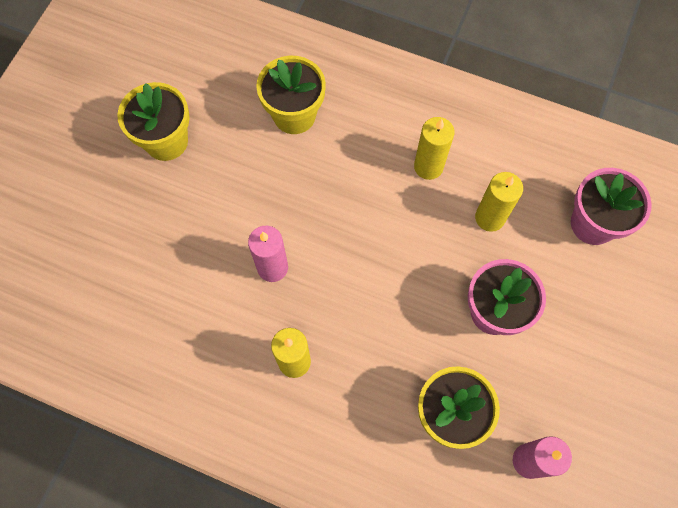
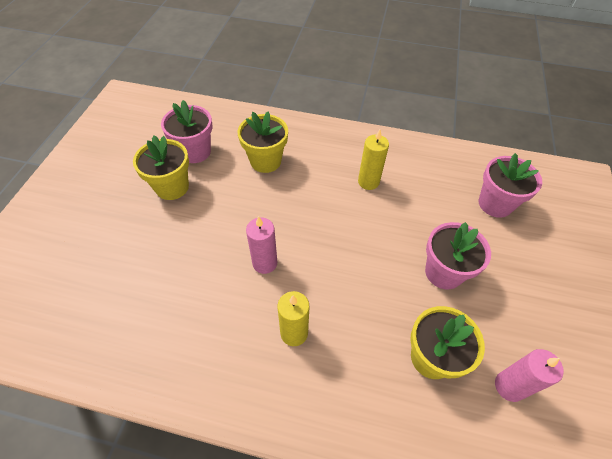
camera: 10 degrees left, 15 degrees down
(200, 88) = (195, 152): none -> pink flower pot
(490, 218) = (421, 209): yellow candle -> none

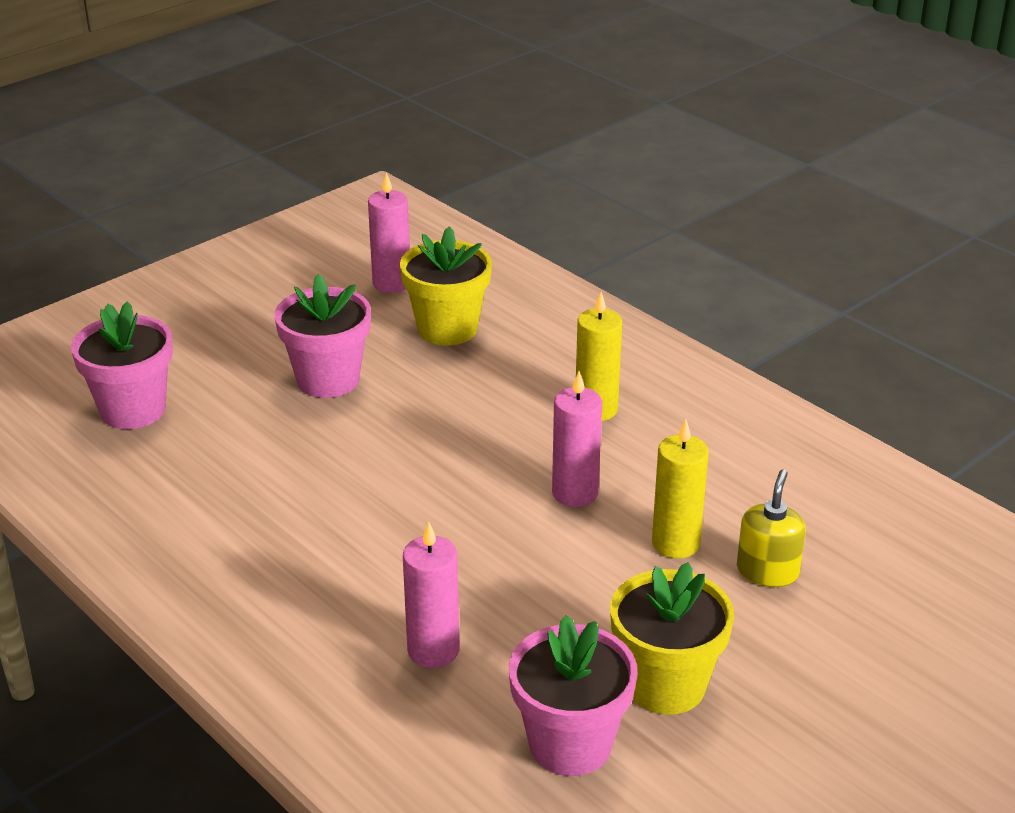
camera: 145 degrees left, 20 degrees down
(150, 263) = (767, 571): none -> yellow soap dispenser
(265, 161) = (433, 650): yellow flower pot -> pink candle
(368, 182) = (283, 525): yellow candle -> yellow candle (675, 543)

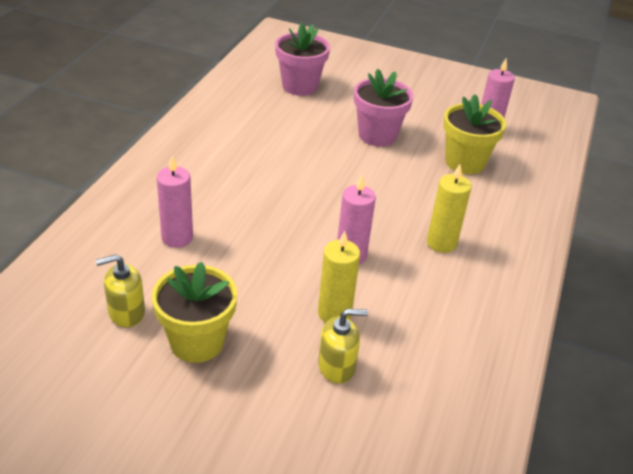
camera: 60 degrees right, 5 degrees up
(570, 744) = (126, 312): pink flower pot -> yellow soap dispenser

